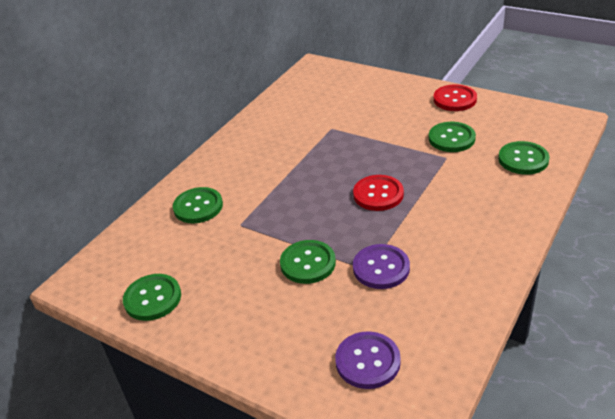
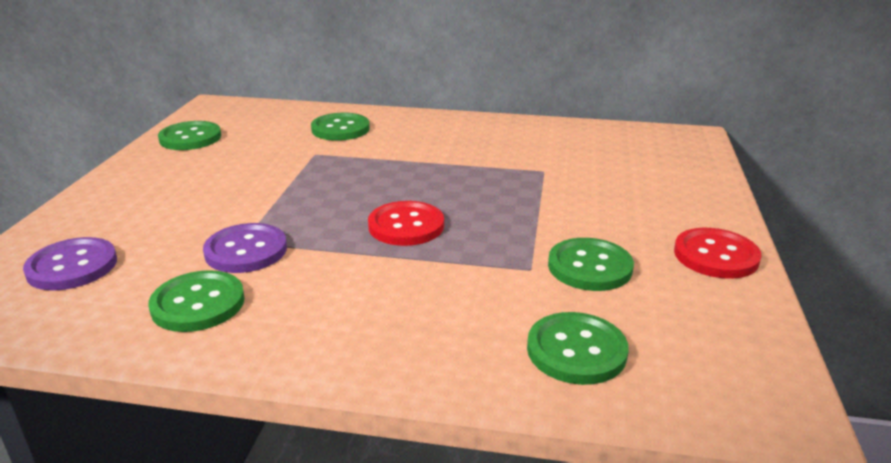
camera: 65 degrees right, 10 degrees down
(308, 263) = (251, 202): green button -> green button (198, 304)

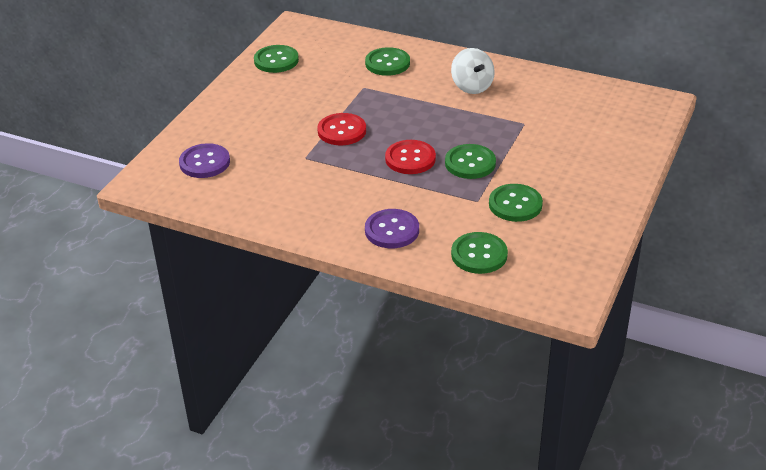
camera: 15 degrees right, 10 degrees up
(198, 304) = (276, 197): green button -> green button (470, 163)
(246, 251) = (306, 164): purple button -> purple button (392, 230)
(457, 141) = (472, 86): none -> white spinning top
(716, 256) = (602, 207): red button -> red button (342, 131)

